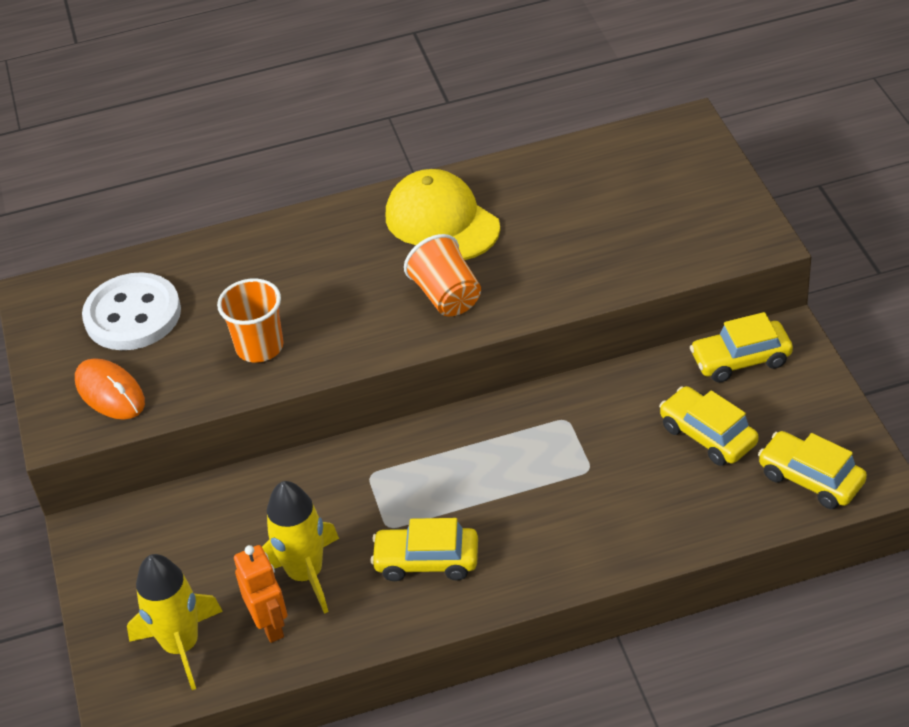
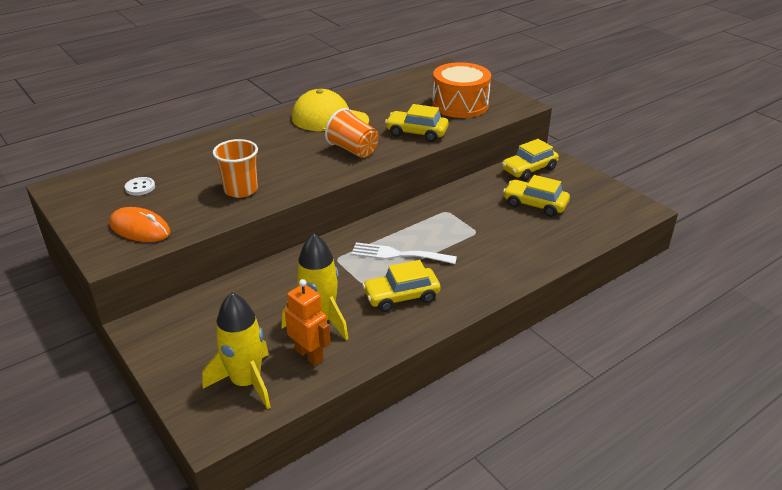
camera: 25 degrees left, 10 degrees down
(133, 315) = (140, 187): white button -> white button, size x0.42
(457, 487) = (398, 255): none -> white fork
(661, 223) = (460, 105): none -> orange drum
(811, 479) = (607, 214): yellow car -> yellow car (416, 133)

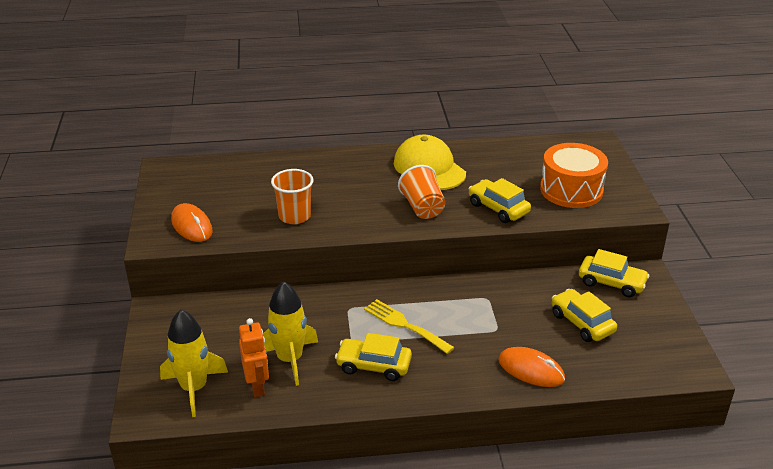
camera: 30 degrees right, 0 degrees up
(140, 187) = (220, 187): white button -> none
(398, 255) = (405, 325): white fork -> yellow fork
(529, 169) = (611, 283): yellow car -> yellow car turned 150 degrees counterclockwise
(530, 252) = (531, 370): none -> orange mouse

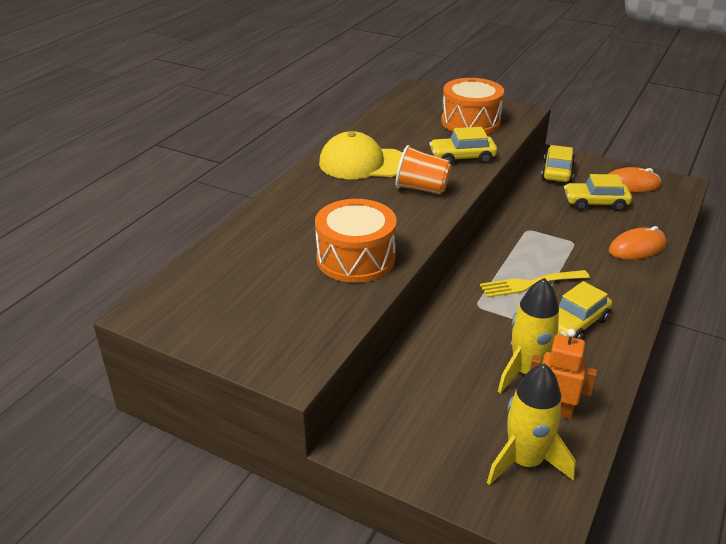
camera: 55 degrees left, 0 degrees up
(191, 226) = (294, 332): orange mouse -> orange mouse (630, 184)
(294, 216) = (356, 258): orange cup -> orange drum
(611, 283) = (557, 172): yellow car -> yellow car turned 45 degrees counterclockwise

